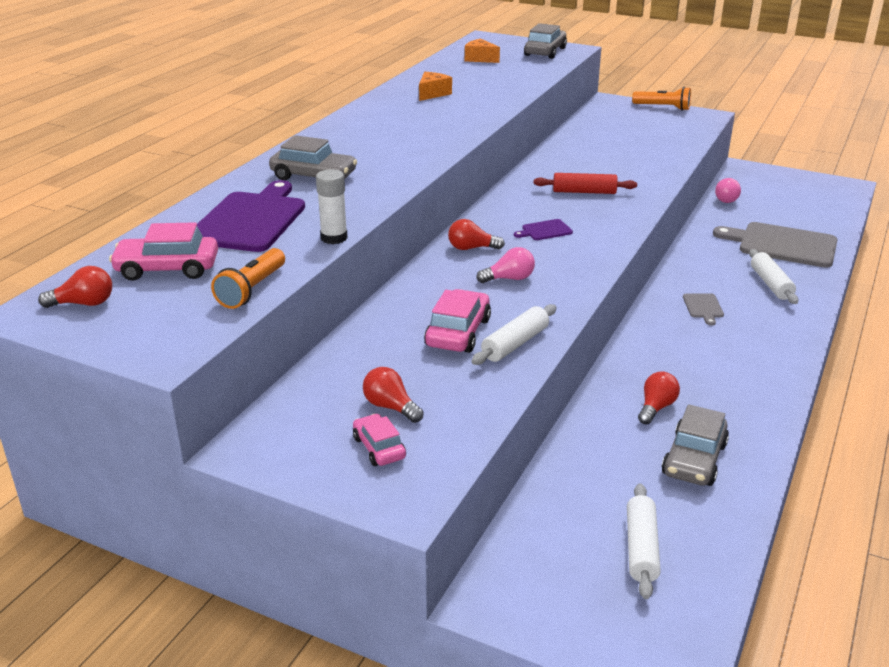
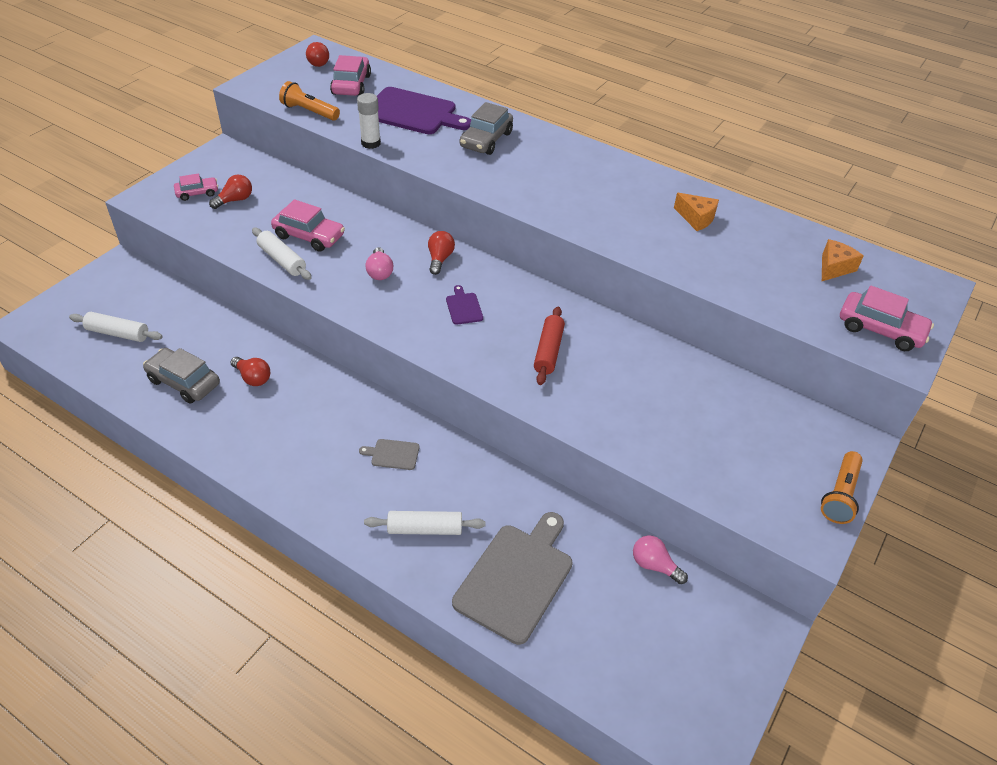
camera: 95 degrees right, 15 degrees up
(545, 52) = (880, 329): grey car -> pink car

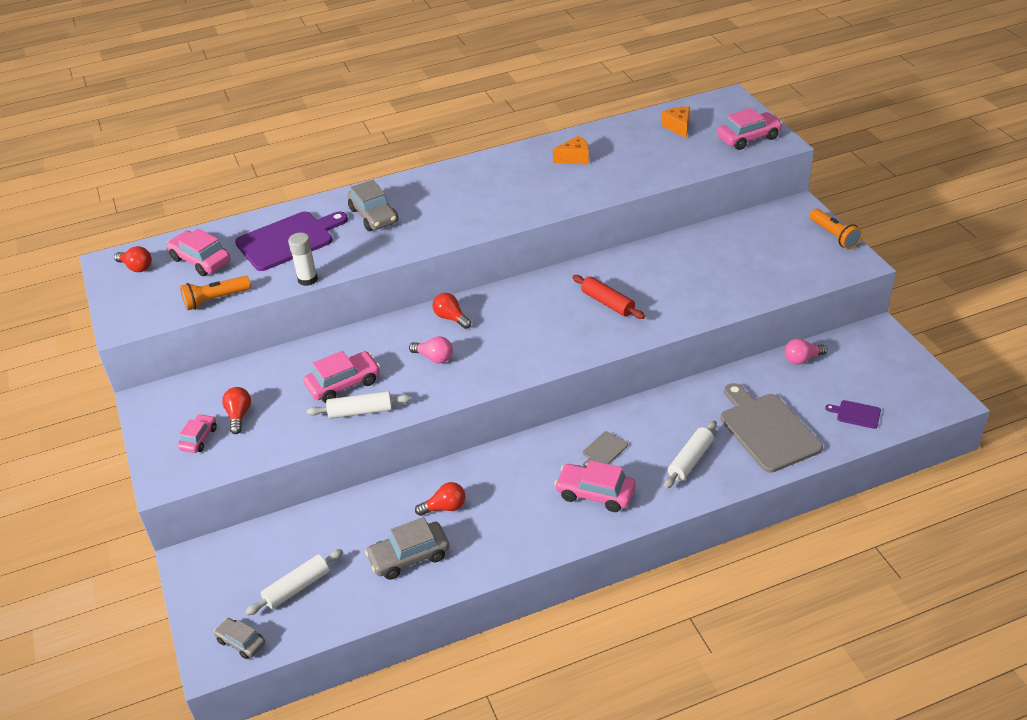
camera: 50 degrees left, 5 degrees down
(49, 330) = (241, 642): none -> grey car
(331, 473) = (595, 493): none -> pink car
(464, 307) = (521, 327): purple cutting board -> purple cutting board (856, 414)

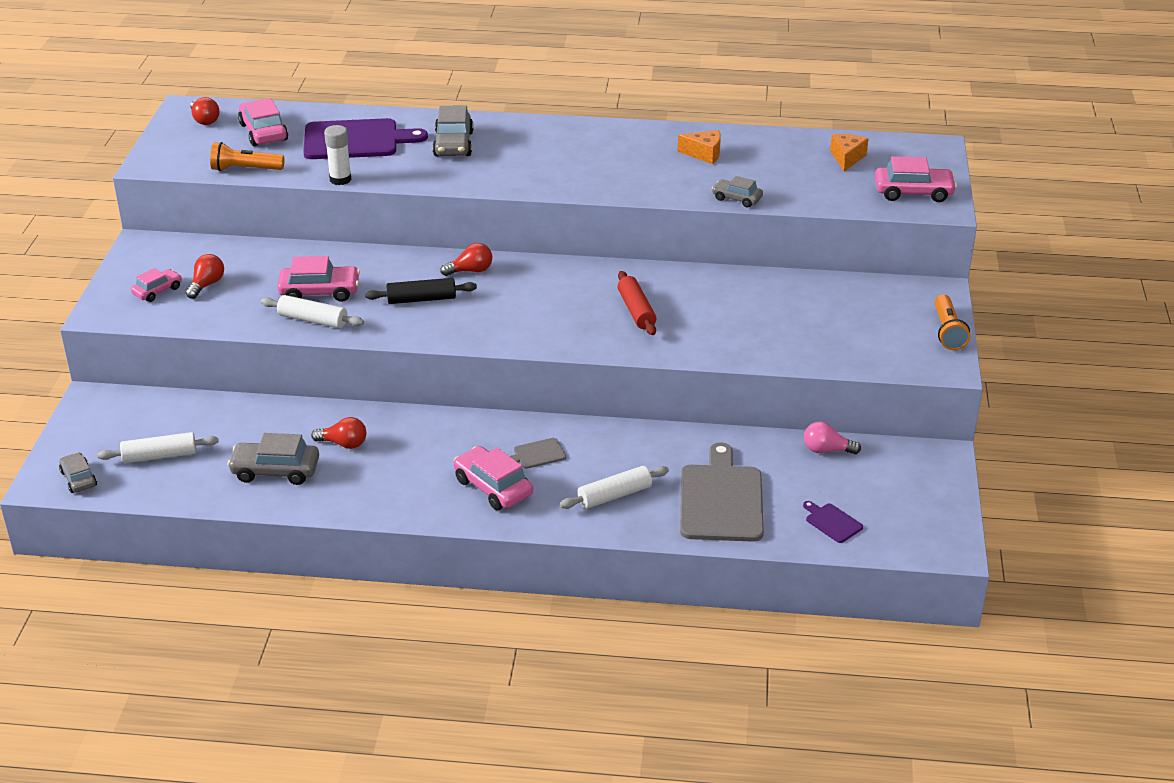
camera: 25 degrees right, 5 degrees down
(434, 358) = (421, 299): pink light bulb -> black rolling pin
(451, 318) = (470, 271): red light bulb -> red light bulb turned 90 degrees clockwise
(633, 186) = (737, 199): none -> grey car

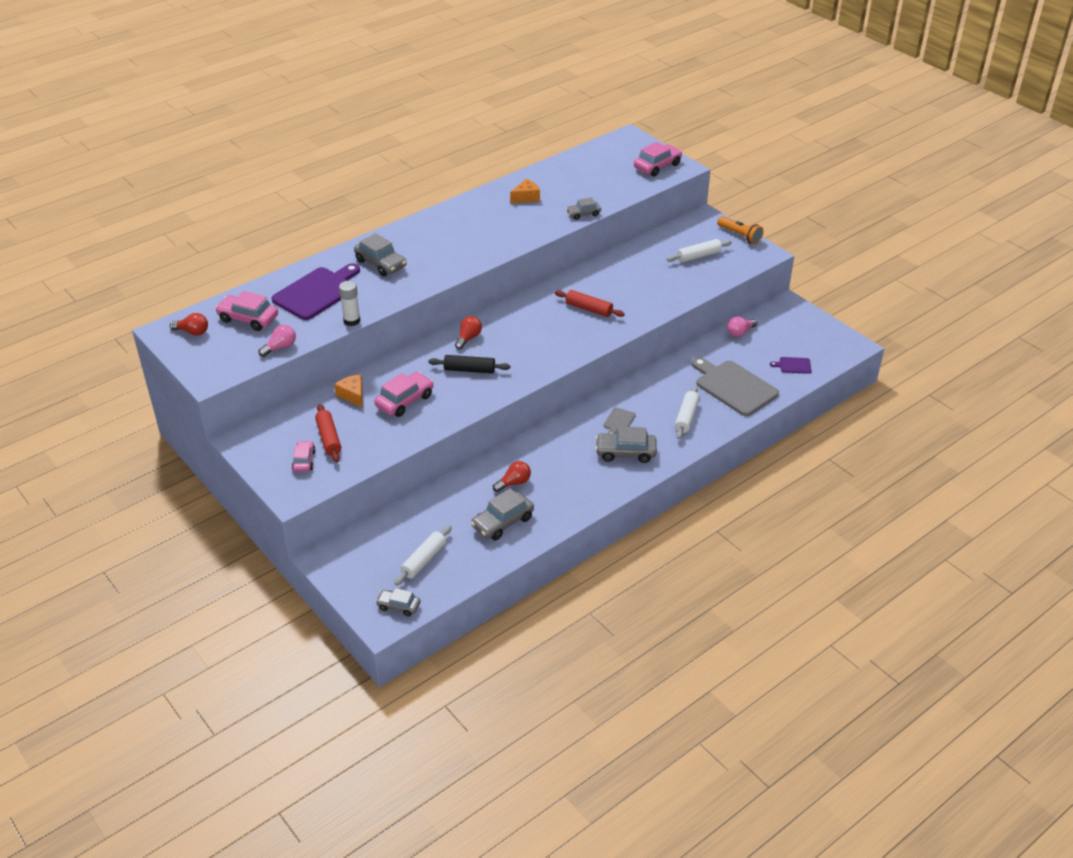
camera: 45 degrees left, 5 degrees up
(206, 285) = (329, 438): red light bulb -> red rolling pin
(245, 169) = (280, 347): orange flashlight -> pink light bulb
(313, 320) = (429, 419): white rolling pin -> white rolling pin (698, 256)
(421, 299) = (469, 370): black rolling pin -> black rolling pin turned 60 degrees clockwise
(493, 487) = (625, 453): pink car -> grey car
(847, 158) = (598, 163): orange cheese -> orange cheese (353, 395)

